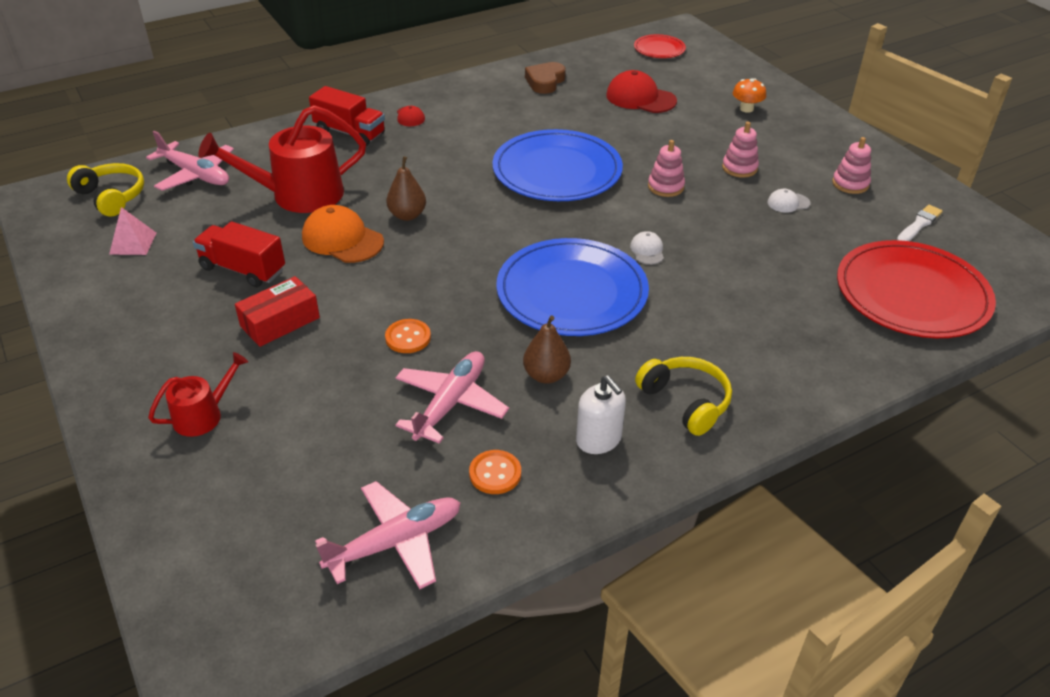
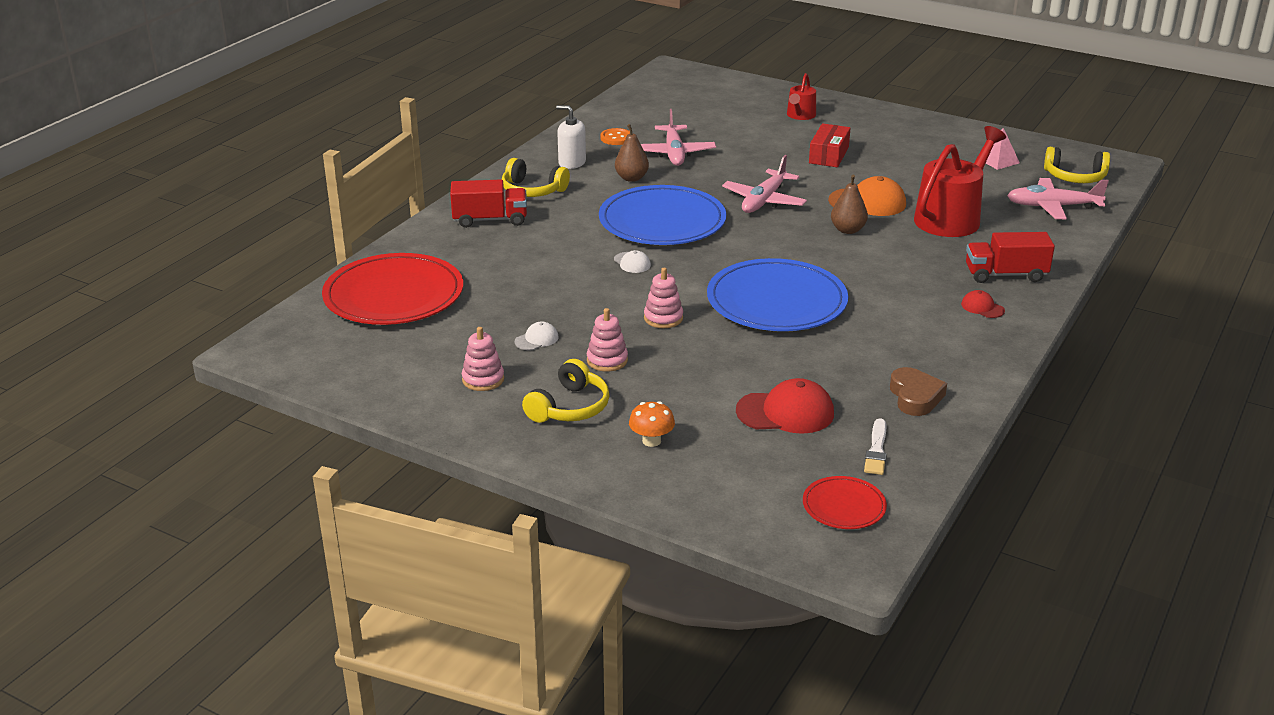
camera: 150 degrees right, 10 degrees down
(243, 269) = (900, 169): red truck -> red truck (490, 220)
(395, 542) = (638, 109): pink plane -> pink plane (764, 201)
(408, 337) = (739, 170): orange button -> none
(791, 144) = (569, 407): none -> yellow headphones
(919, 224) = (399, 357): white brush -> white brush (876, 450)

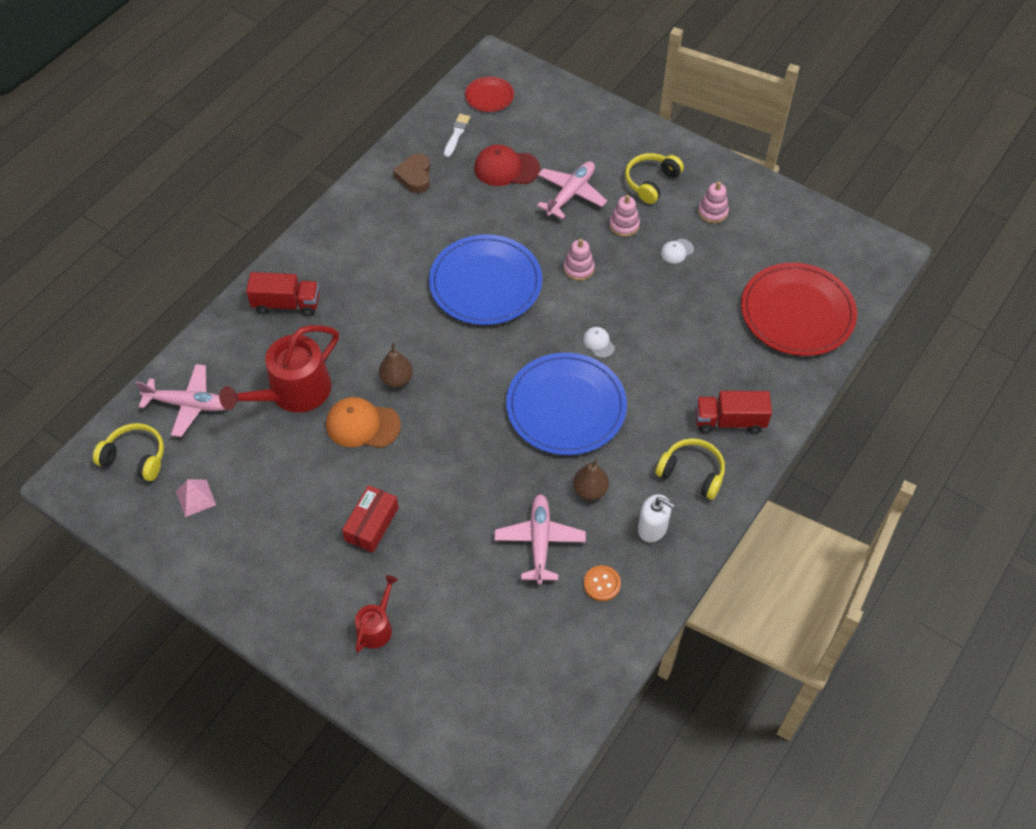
camera: 175 degrees left, 25 degrees up
(651, 441) = (598, 151): orange mushroom -> none
(764, 201) = (462, 436): pink plane -> pink plane (571, 194)
(982, 307) = (325, 264): red cap -> none

